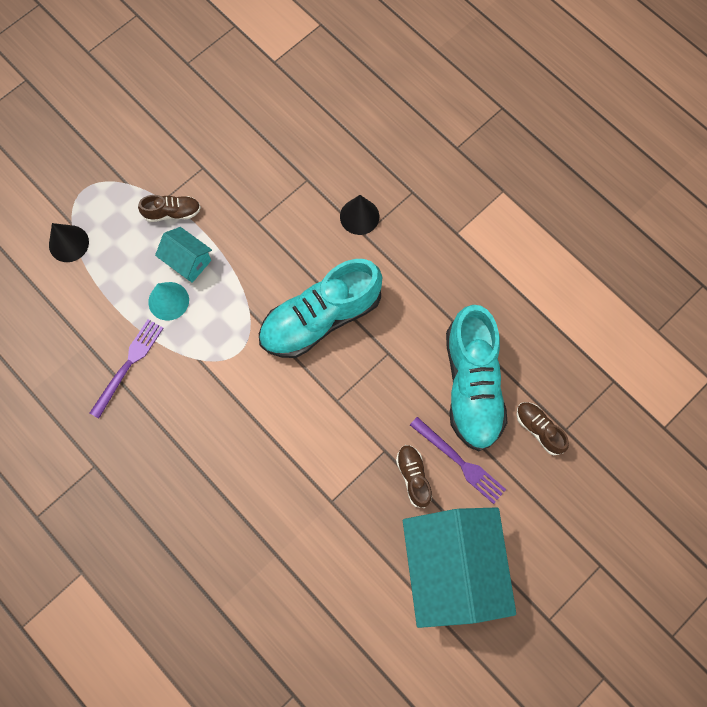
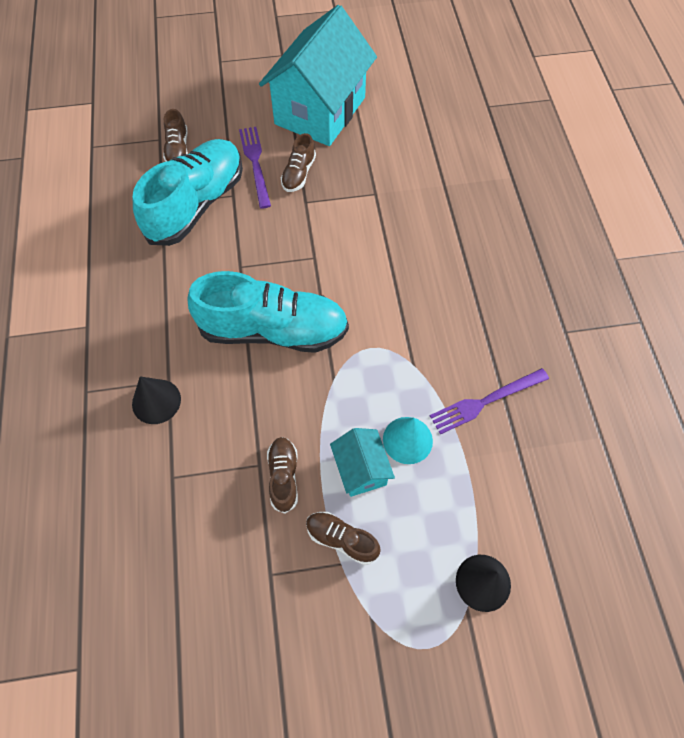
camera: 145 degrees left, 10 degrees down
(236, 225) = (283, 476): none -> brown shoe

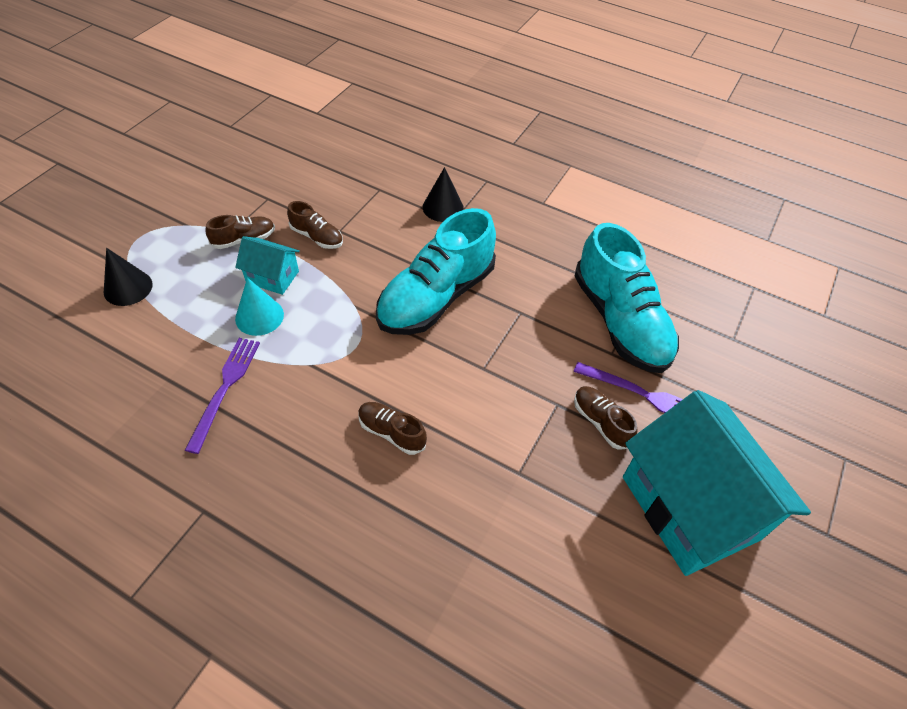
camera: 125 degrees right, 10 degrees down
(178, 149) = (707, 344): brown shoe -> brown shoe (391, 432)

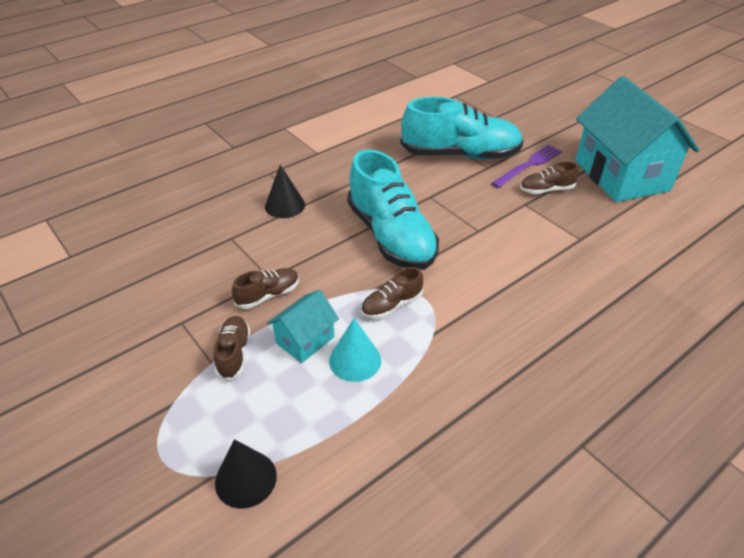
camera: 65 degrees left, 10 degrees down
(225, 389) = (440, 404): purple fork -> none
(391, 432) = (526, 297): brown shoe -> brown shoe (391, 305)
(690, 507) = (621, 175): turquoise house -> turquoise house turned 75 degrees clockwise

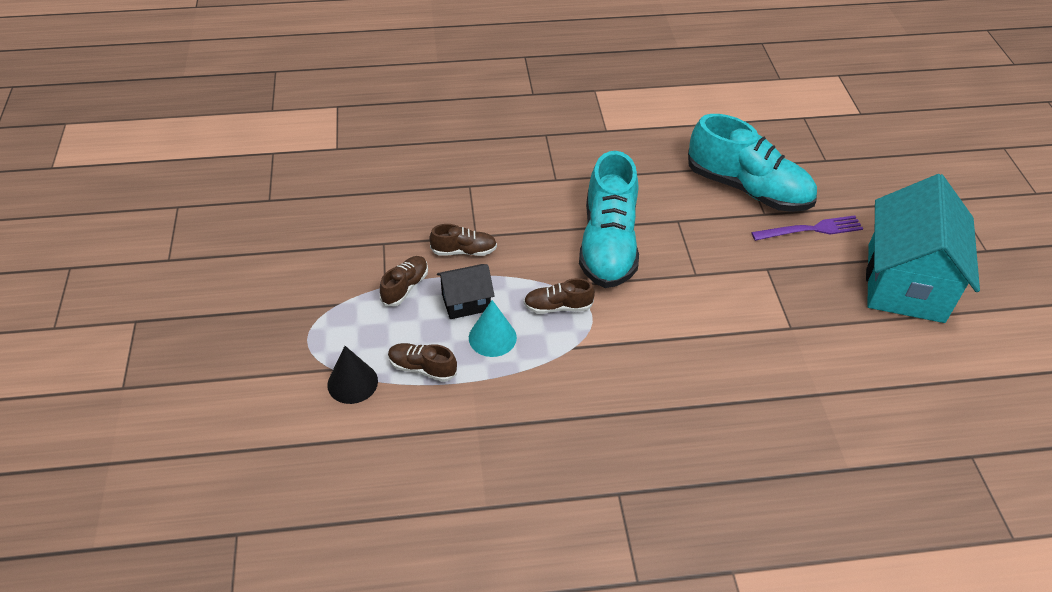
camera: 30 degrees right, 5 degrees up
(285, 205) = (536, 173): black cone -> none
(305, 340) = (466, 302): turquoise house -> black house
(546, 190) = (805, 263): brown shoe -> brown shoe (422, 368)

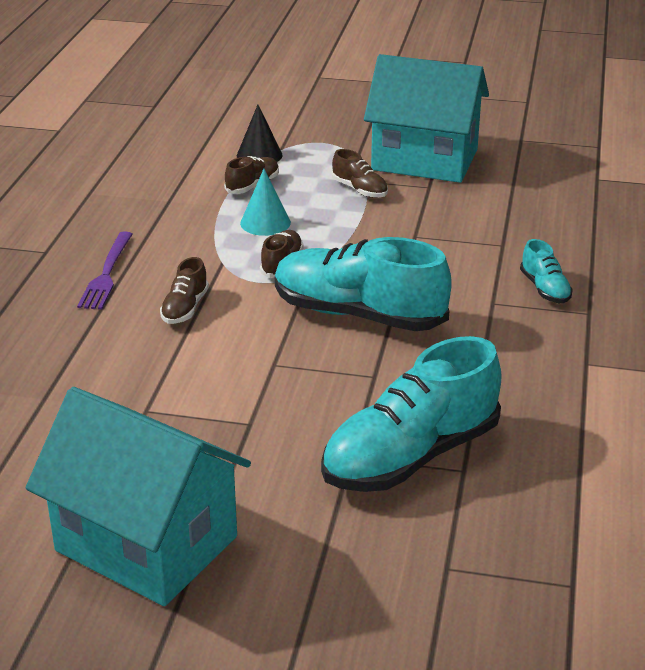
camera: 110 degrees right, 15 degrees down
(329, 255) = (424, 160): none -> turquoise house
(464, 251) = (394, 226): brown shoe -> brown shoe (185, 308)
(466, 302) = (320, 216): black house -> none
(524, 157) = (545, 289): none -> turquoise shoe
(810, 230) = (298, 488): purple fork -> purple fork (107, 273)

